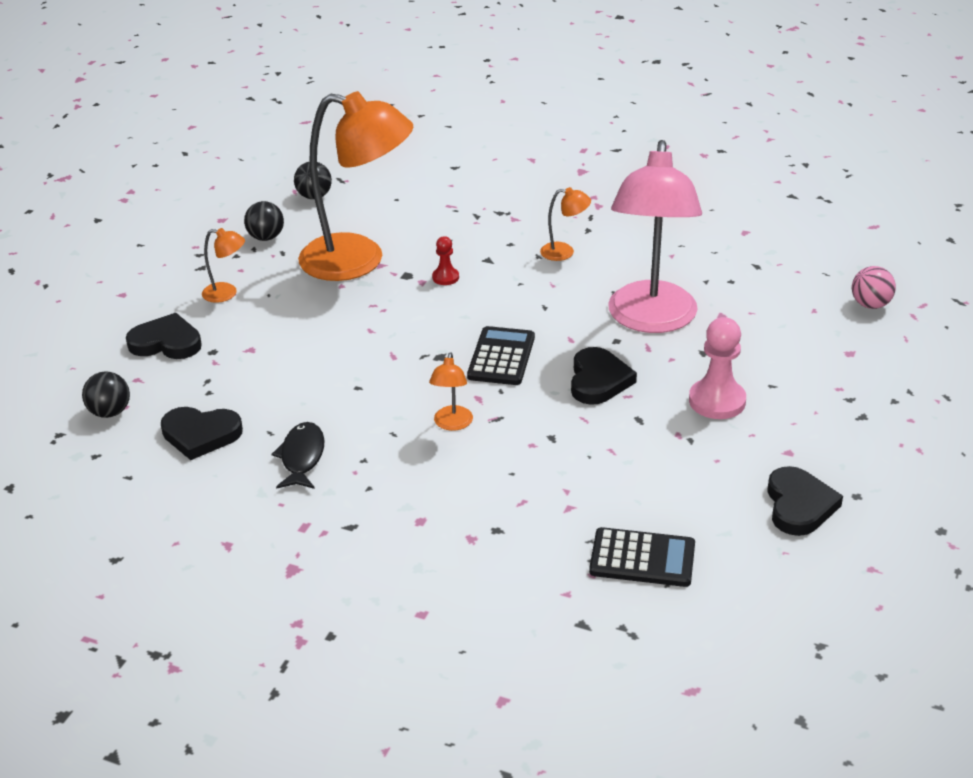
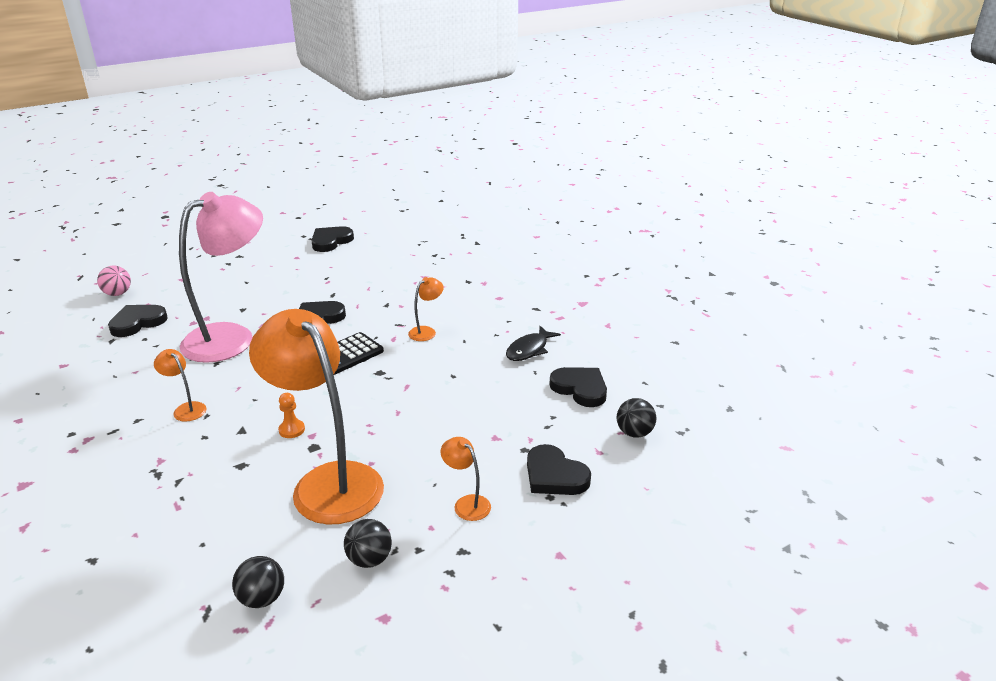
camera: 145 degrees left, 5 degrees down
(445, 277) = (291, 430): red pawn -> orange pawn
(642, 558) = (422, 250): black calculator -> none
(717, 401) = (283, 286): pink pawn -> none
(774, 289) = (137, 323): none -> black heart

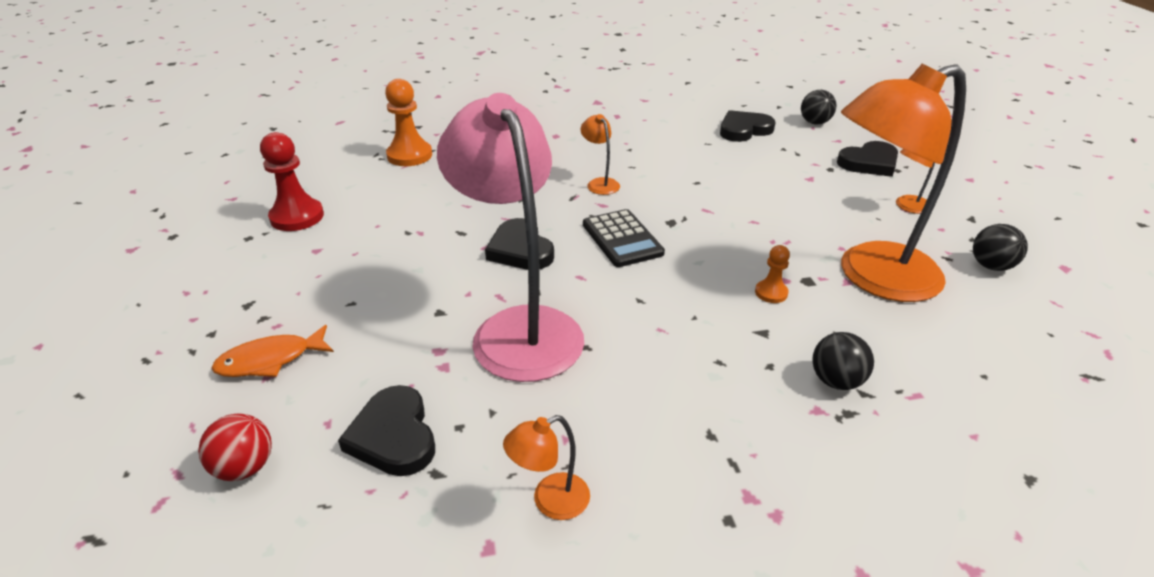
camera: 70 degrees left, 5 degrees up
(117, 293) = (245, 467): pink ball -> red ball
(186, 409) = (697, 381): orange lamp -> orange lamp (550, 501)
(193, 276) = (270, 360): none -> orange fish
(262, 598) = (1061, 336): black ball -> black ball (836, 381)
(331, 241) = (297, 217): black heart -> red pawn
(428, 252) = (409, 155): none -> orange pawn
(529, 349) = (667, 139): black fish -> none

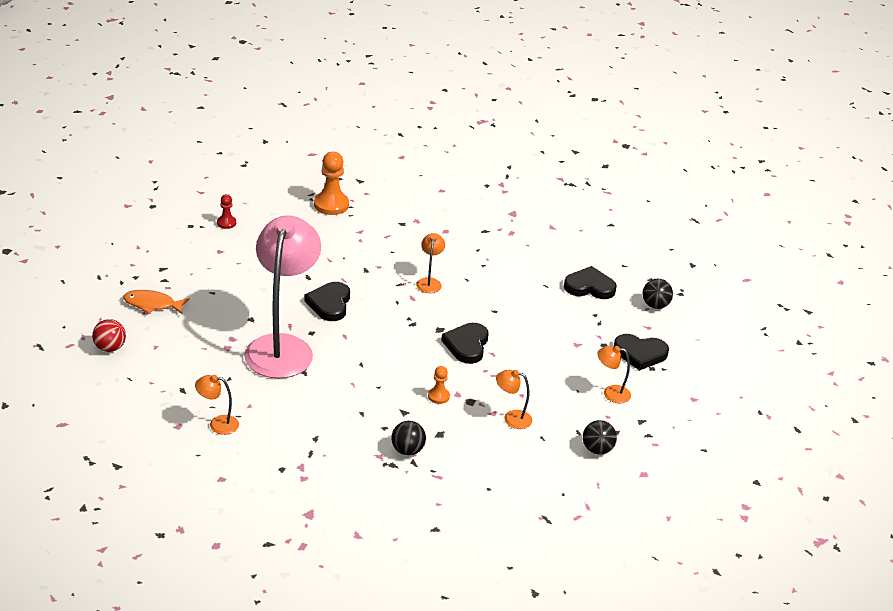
camera: 30 degrees right, 0 degrees up
(297, 217) = (226, 223): red pawn -> red pawn, size x0.54
(393, 436) = (178, 366): black heart -> black heart (467, 345)
(622, 239) = (396, 325): black calculator -> none
(872, 277) = (511, 418): orange lamp -> orange lamp, size x0.40

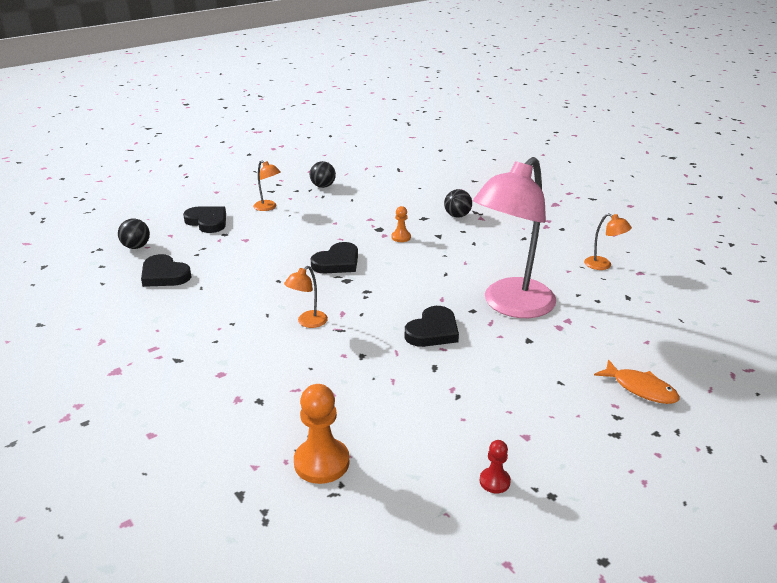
camera: 145 degrees left, 5 degrees down
(110, 348) = (700, 354): red ball -> none
(511, 418) = (360, 213): orange lamp -> none

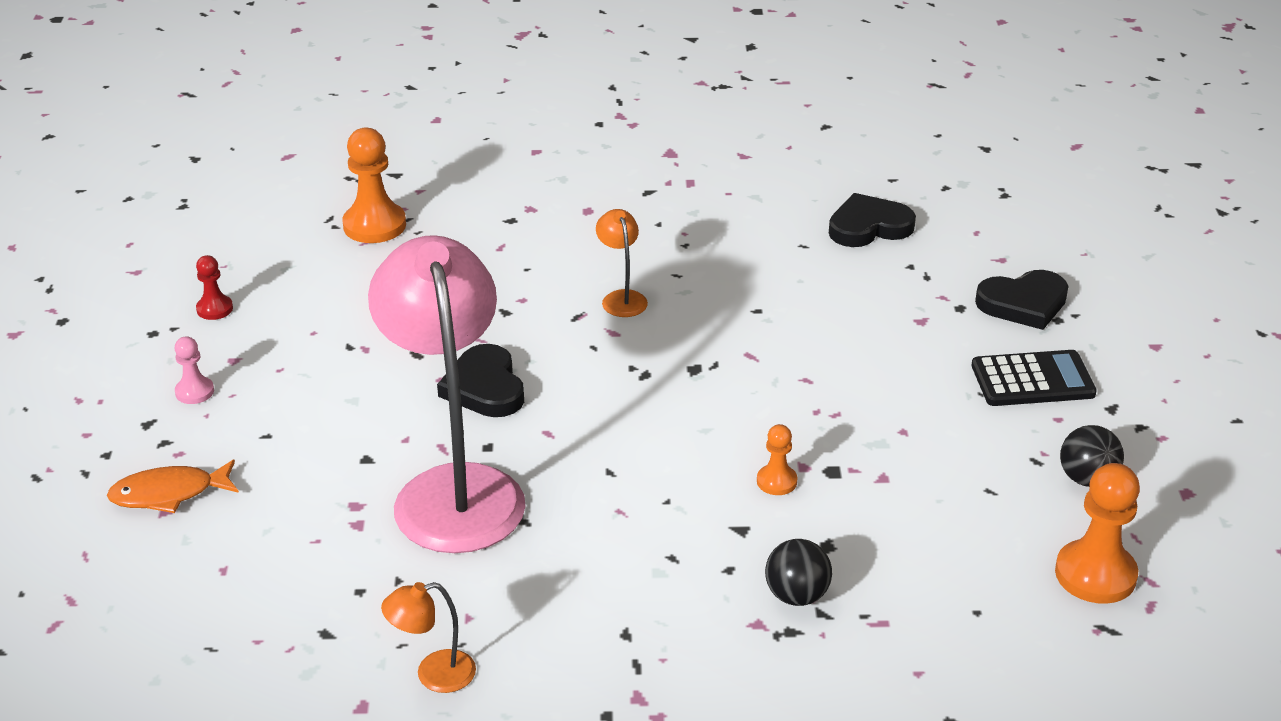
camera: 125 degrees right, 5 degrees up
(136, 247) = (984, 223): black ball -> none
(268, 207) = (1032, 380): orange lamp -> black calculator
(337, 262) = (757, 380): black heart -> none
(374, 175) = (1095, 574): none -> orange pawn
(570, 433) = (194, 392): none -> pink pawn

